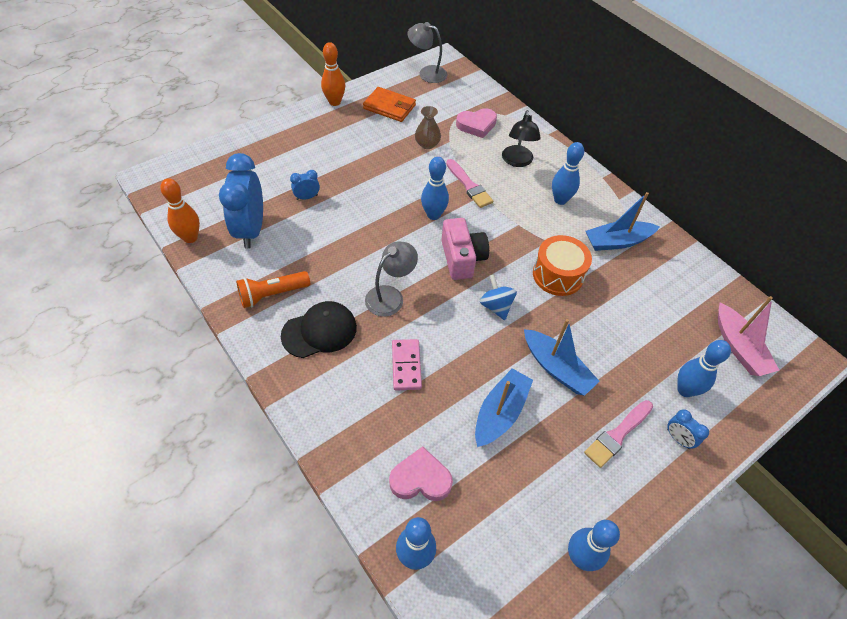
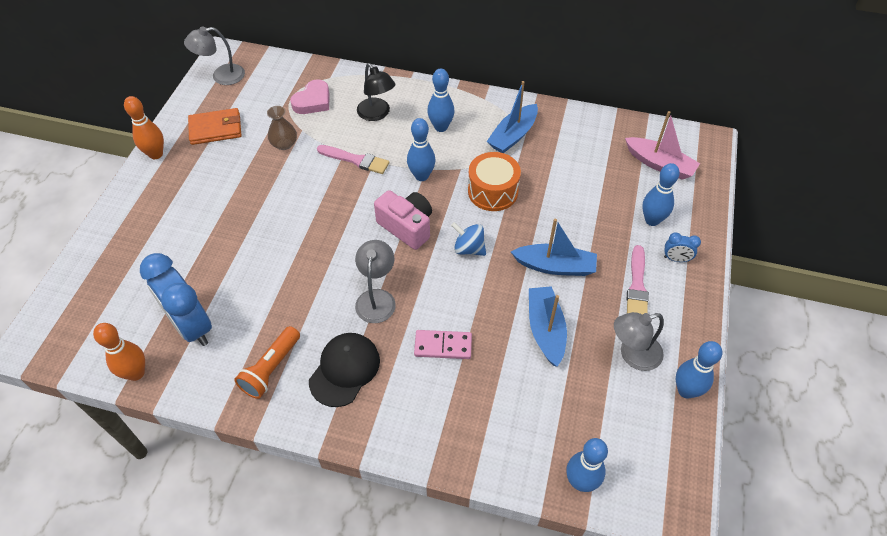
camera: 35 degrees left, 0 degrees up
(307, 197) = (217, 261): blue clock -> none
(406, 366) = (443, 346): pink domino -> pink domino turned 45 degrees counterclockwise
(420, 479) = (534, 424): pink heart -> none
(433, 215) = (348, 204): blue bowling pin -> blue bowling pin (421, 176)
(558, 489) = (632, 355): none -> grey lamp

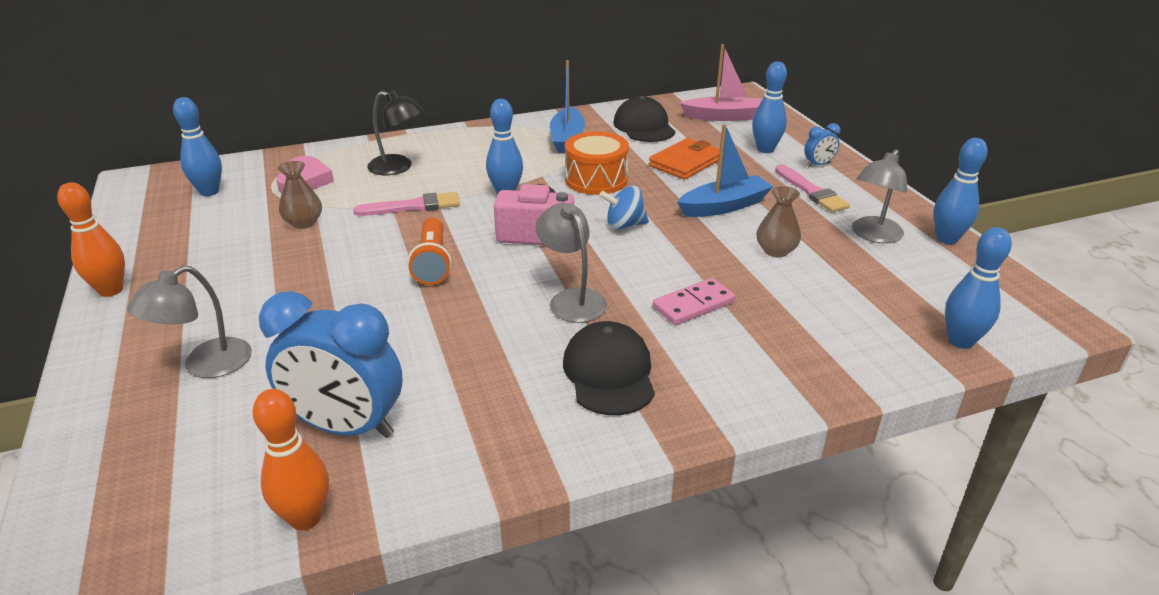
camera: 35 degrees left, 20 degrees down
(216, 129) = (187, 240): orange wallet -> orange wallet (685, 162)
(221, 76) = (149, 197): grey lamp -> grey lamp (205, 365)
(271, 369) = (513, 416): orange flashlight -> orange flashlight (432, 263)
(441, 127) = (484, 155): blue bowling pin -> blue bowling pin (209, 192)
(545, 330) = (776, 251): blue boat -> brown vase
(583, 147) = (644, 126): none -> black cap

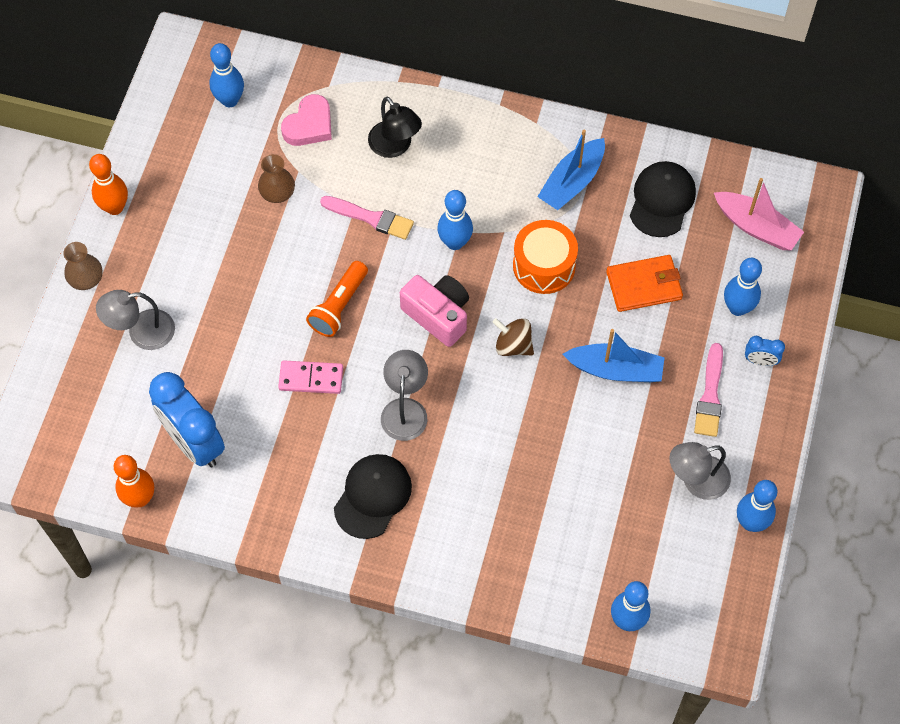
camera: 35 degrees right, 30 degrees up
(624, 225) = (513, 345): blue spinning top -> brown spinning top
(693, 305) = (482, 469): pink domino -> pink domino (311, 378)
(776, 251) = (599, 450): brown vase -> brown vase (86, 279)

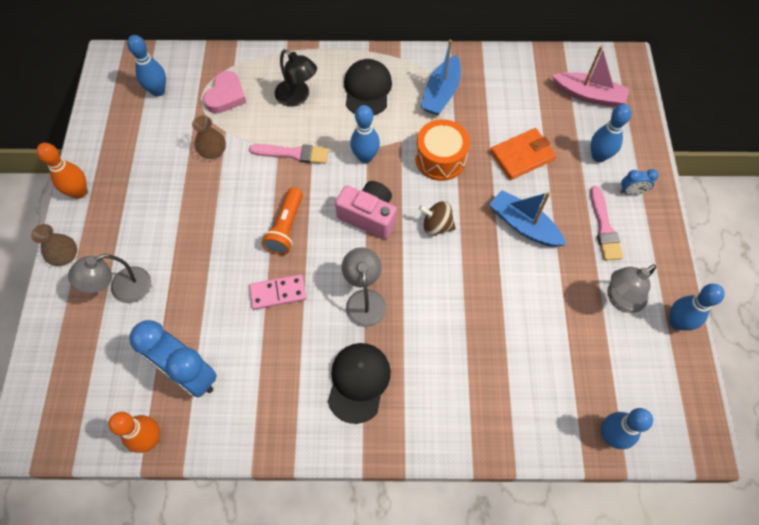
camera: 15 degrees left, 0 degrees up
(615, 369) = (523, 225): blue boat -> blue boat turned 135 degrees counterclockwise
(662, 200) = (512, 91): black cap -> black cap (367, 89)

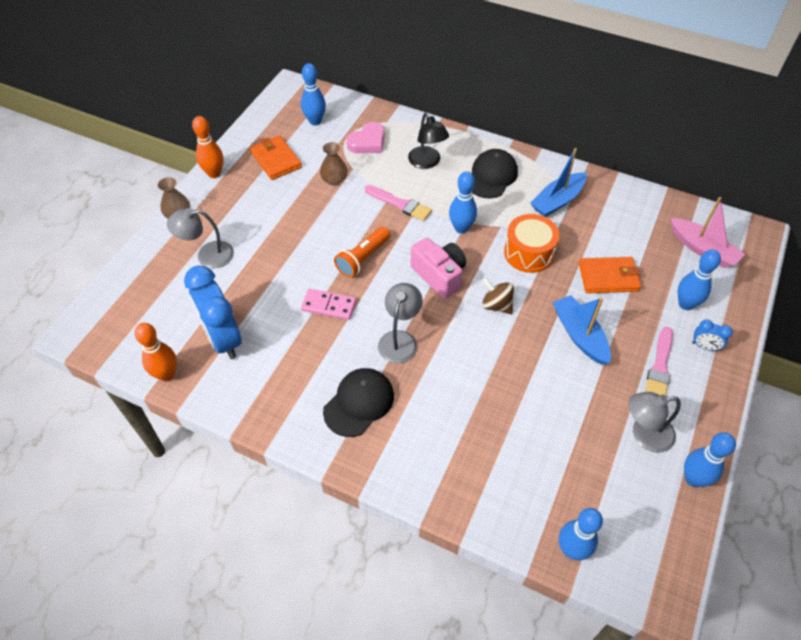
camera: 25 degrees right, 10 degrees down
(139, 151) = (276, 160): none -> orange wallet

